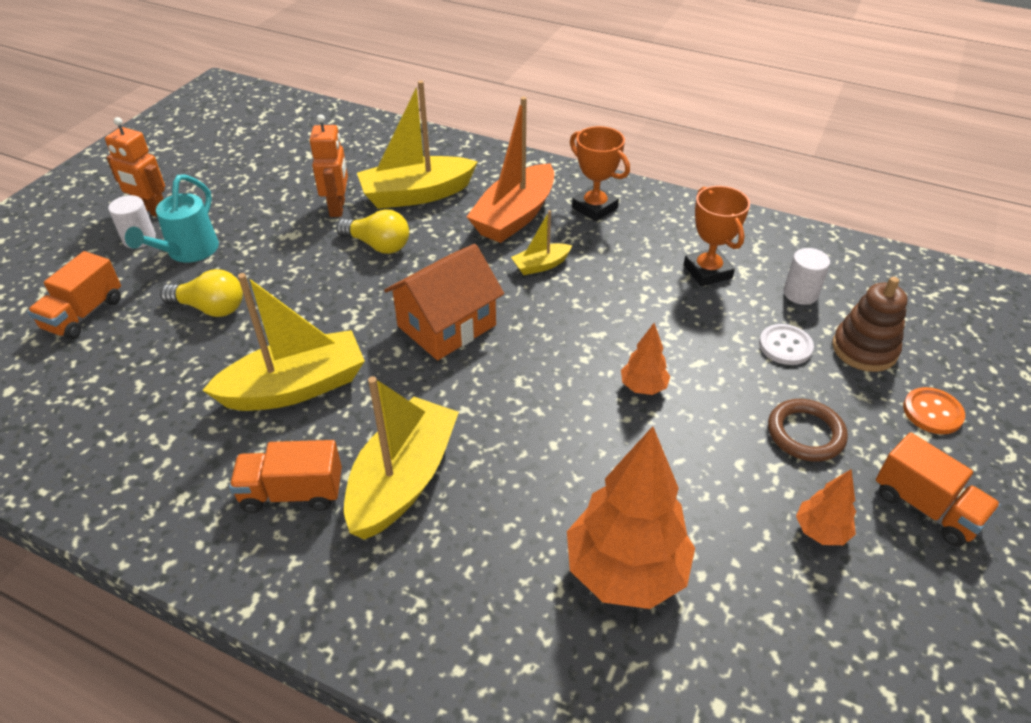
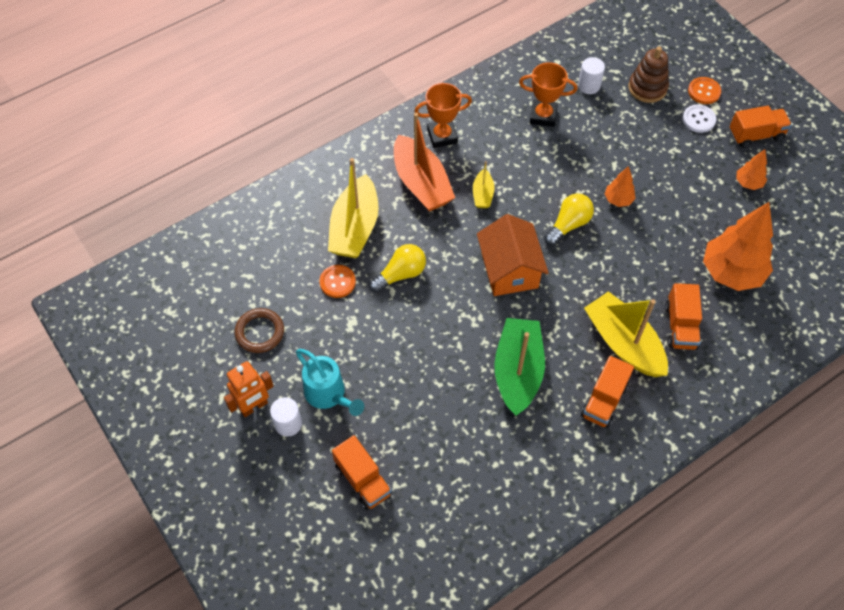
camera: 60 degrees left, 15 degrees up
(210, 308) = (407, 398): yellow light bulb -> yellow light bulb (568, 225)
(295, 387) = (518, 371): yellow boat -> green boat
(338, 208) = (337, 282): orange robot -> orange button
(475, 539) = (680, 326): none -> orange truck
(785, 346) = (625, 119): white button -> white button (698, 119)
(805, 433) = (689, 150): brown ring -> brown ring (260, 332)

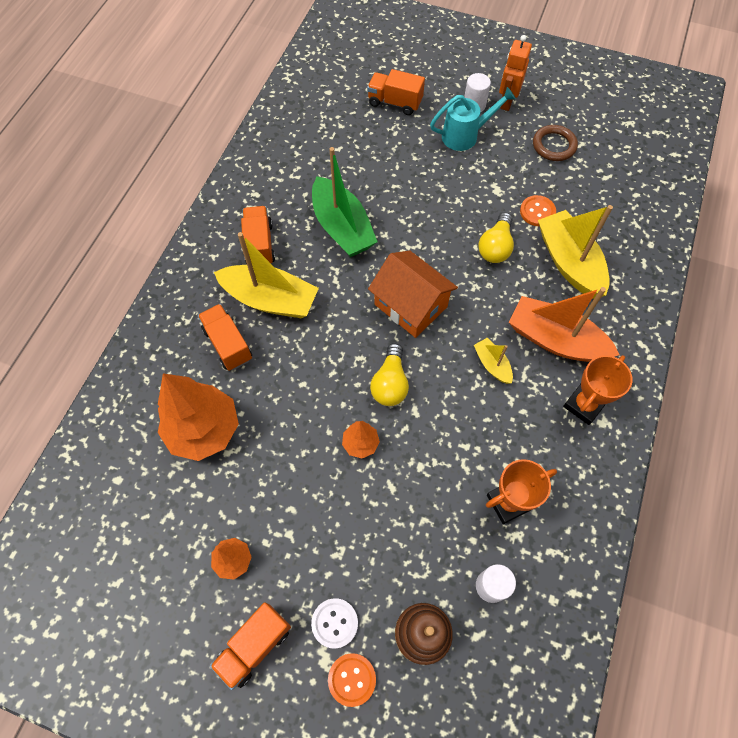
camera: 145 degrees right, 5 degrees up
(328, 395) = (465, 135): turquoise watering can -> turquoise watering can turned 150 degrees clockwise

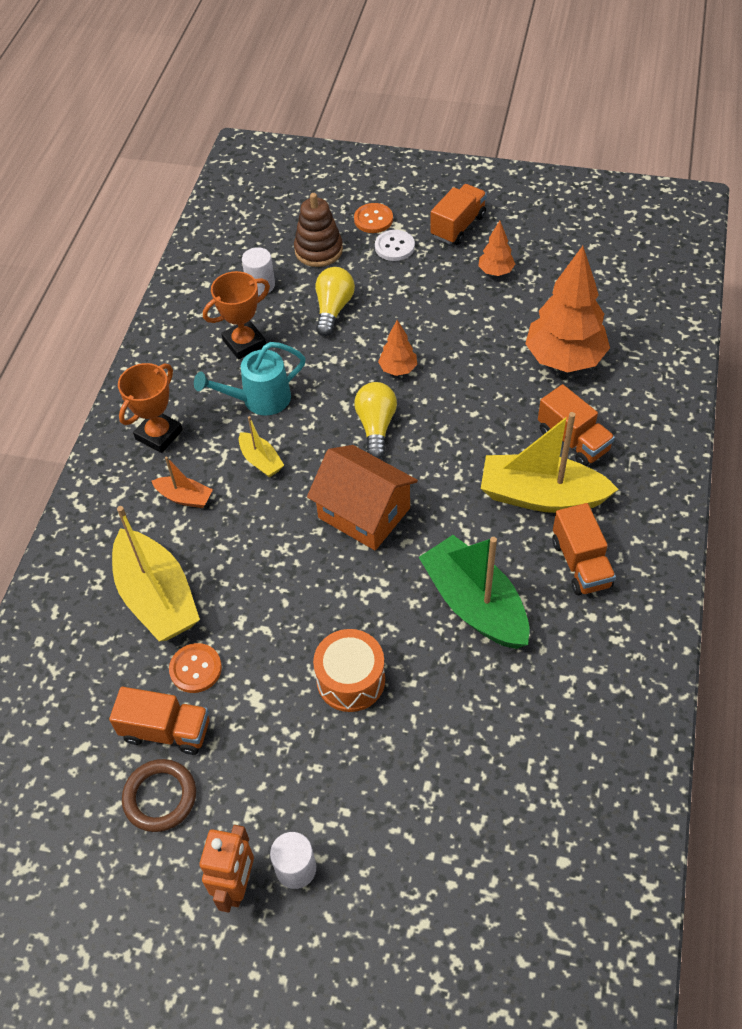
camera: 175 degrees right, 10 degrees down
(395, 102) = (438, 853): orange truck -> orange truck (166, 730)
(434, 192) = (351, 680): none -> orange drum
(465, 135) = (308, 796): turquoise watering can -> turquoise watering can (259, 400)
(495, 247) = (257, 606): yellow light bulb -> yellow light bulb (333, 309)
(555, 340) = (184, 497): orange boat -> orange boat, size x0.49

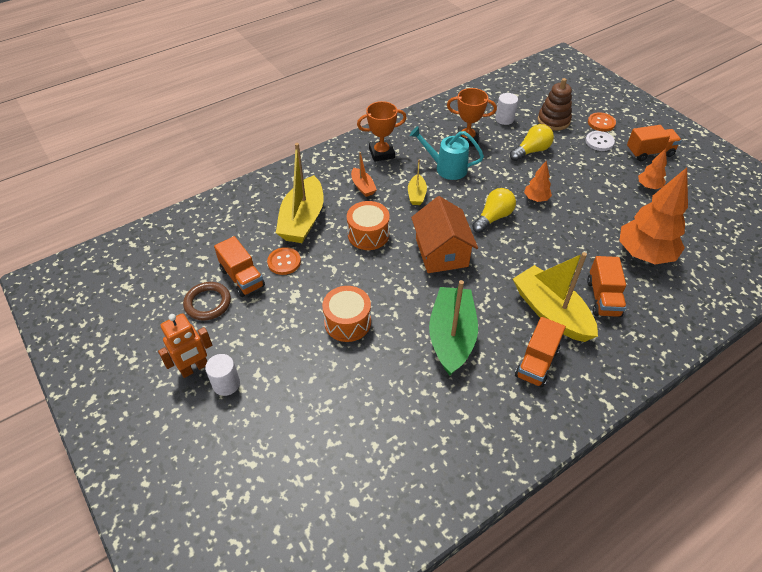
camera: 40 degrees right, 5 degrees down
(258, 555) = (368, 234): none -> orange drum

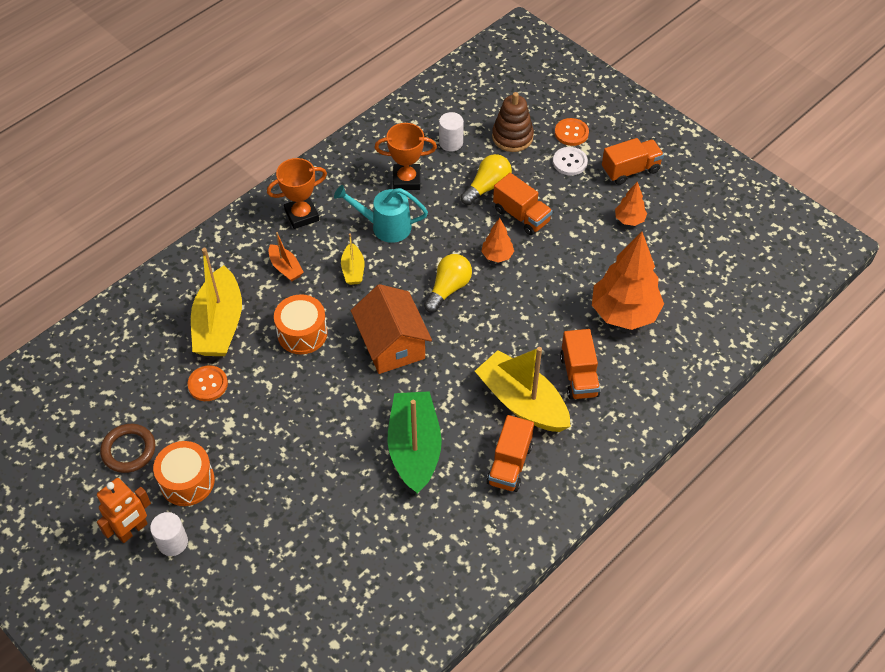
camera: 10 degrees left, 5 degrees up
(242, 278) = (162, 412): orange truck -> orange truck (521, 215)
(347, 322) = (295, 449): orange drum -> orange drum (187, 481)

